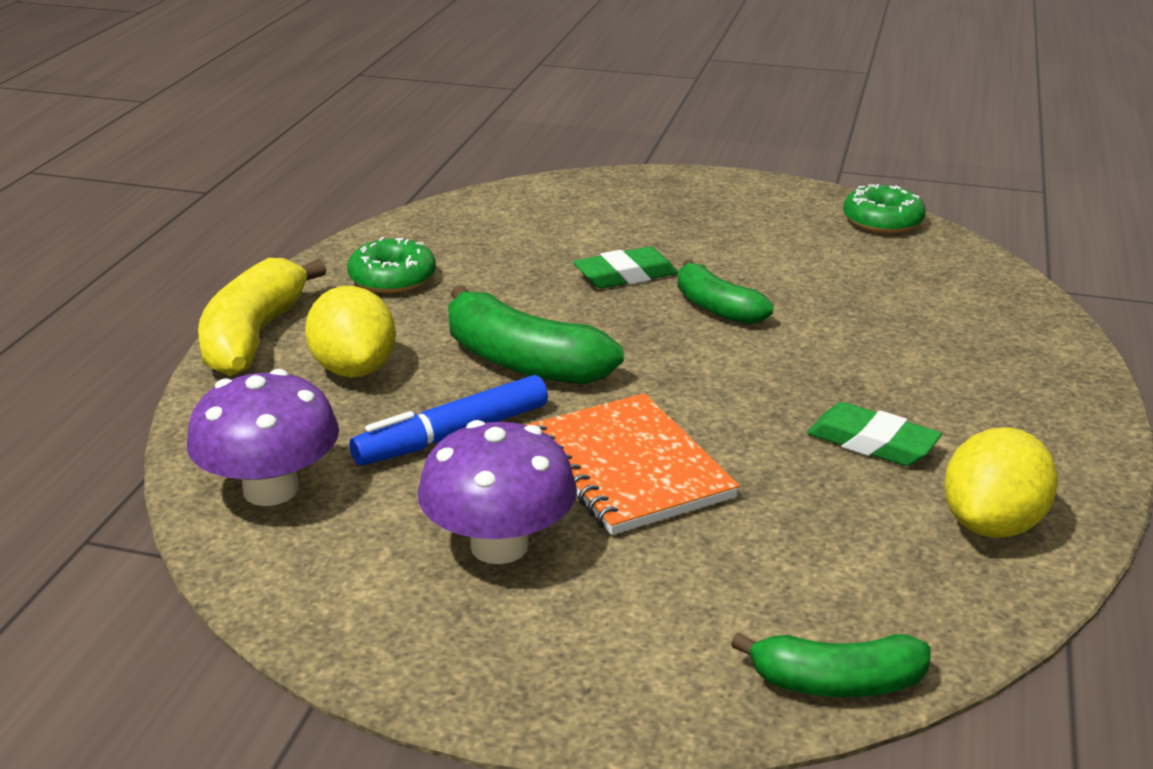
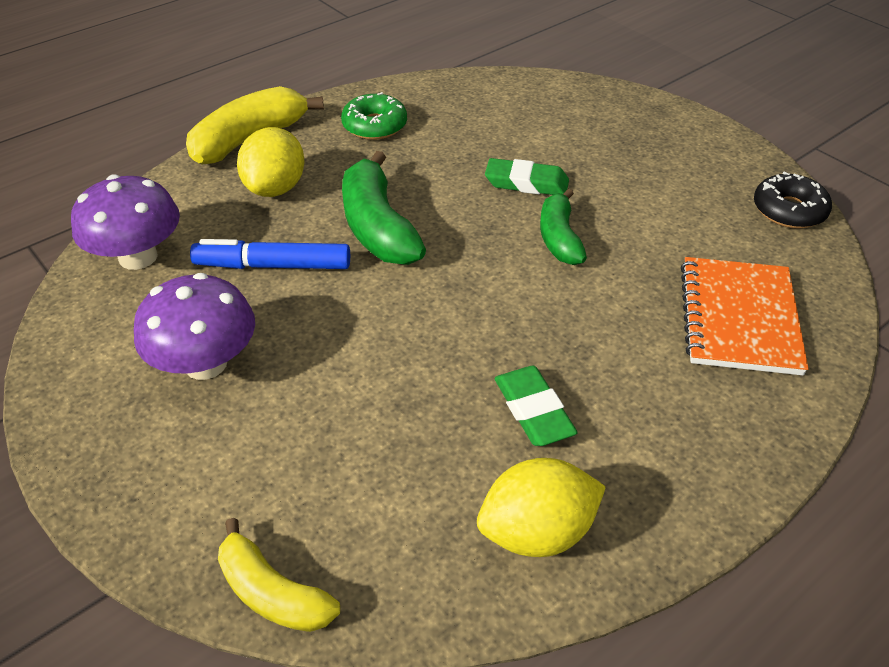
camera: 35 degrees right, 15 degrees up
(628, 468) = (345, 344): orange notebook -> orange notebook (739, 318)
(836, 682) = (273, 592): green banana -> yellow banana
(882, 221) = (789, 210): green donut -> black donut

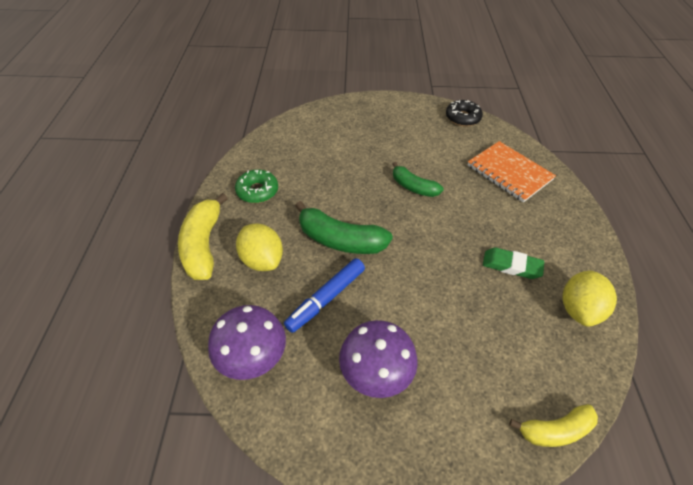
camera: 50 degrees left, 5 degrees up
(526, 183) = (365, 171): green eraser -> none

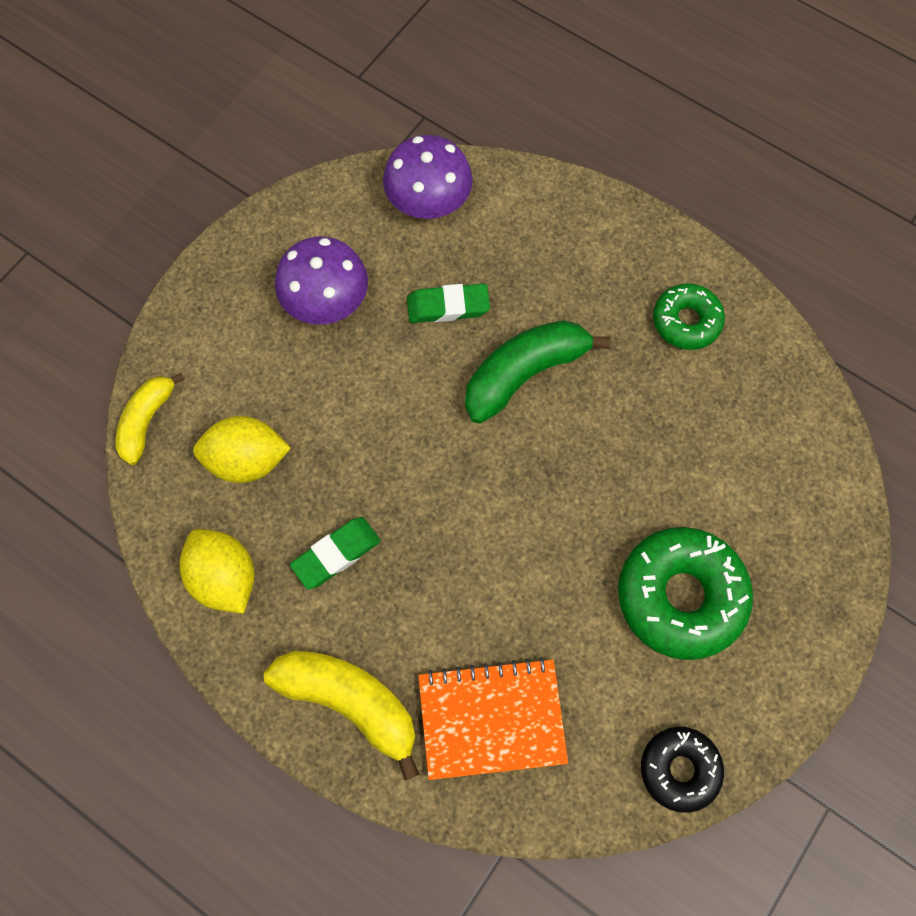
camera: 125 degrees right, 20 degrees up
(203, 245) = (621, 218): yellow banana -> yellow banana (350, 702)
(262, 260) = (553, 269): yellow lemon -> yellow lemon (247, 460)
(326, 298) = (448, 306): blue marker -> green eraser
(398, 141) = (680, 596): none -> green donut
(413, 187) = (559, 538): green banana -> none

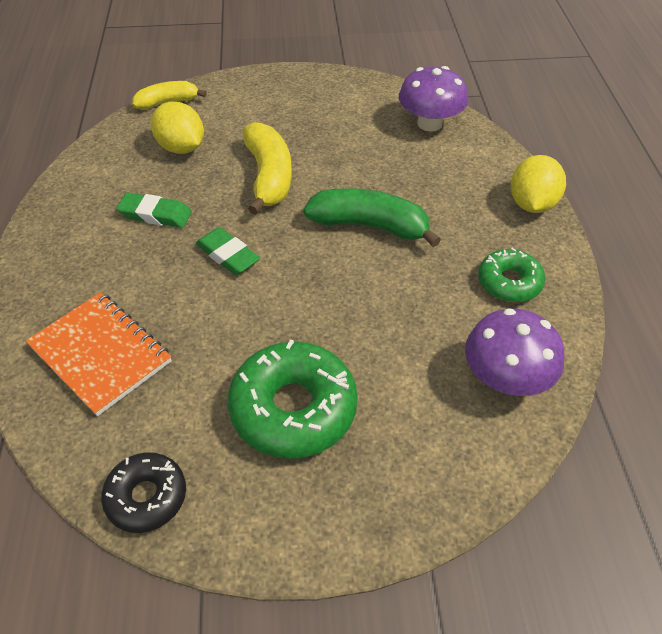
camera: 50 degrees right, 20 degrees down
(224, 577) = (98, 179): yellow lemon -> yellow lemon (531, 204)
(326, 301) = (315, 122): purple mushroom -> purple mushroom (505, 378)
(350, 702) = (57, 277): yellow banana -> yellow banana (269, 177)
(448, 306) = (373, 168): green eraser -> green eraser (228, 255)

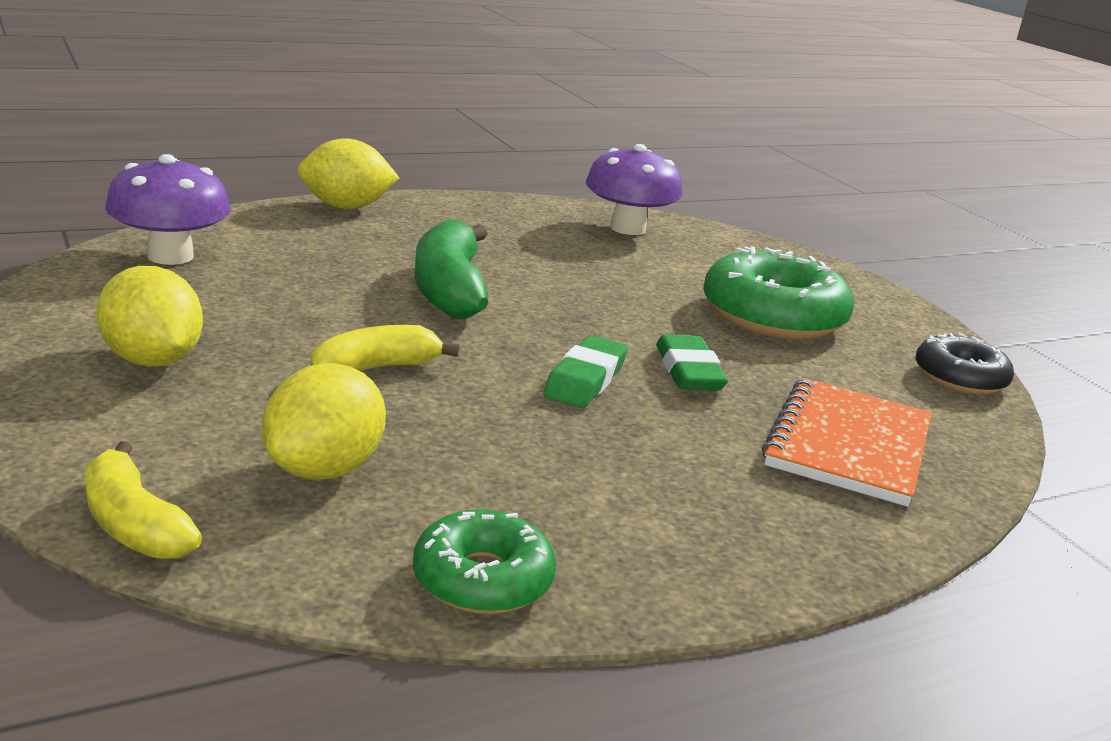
camera: 115 degrees left, 25 degrees down
(155, 214) = (543, 459): green eraser -> green eraser (688, 371)
(269, 177) = (376, 368): yellow banana -> yellow banana, size x0.64
(298, 112) = (152, 360): none -> yellow lemon
(509, 282) = (494, 222): green donut -> green donut (482, 579)

